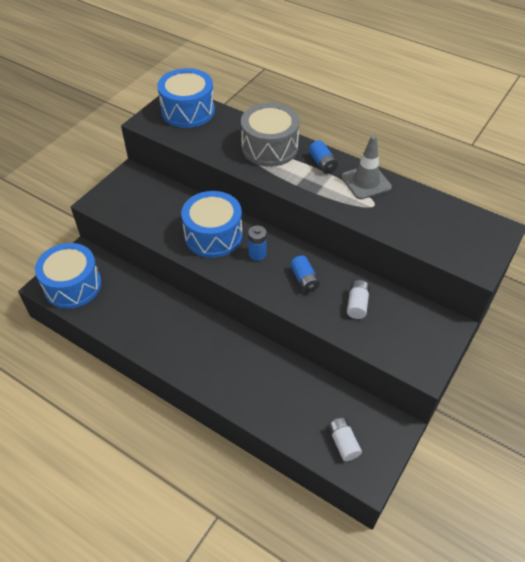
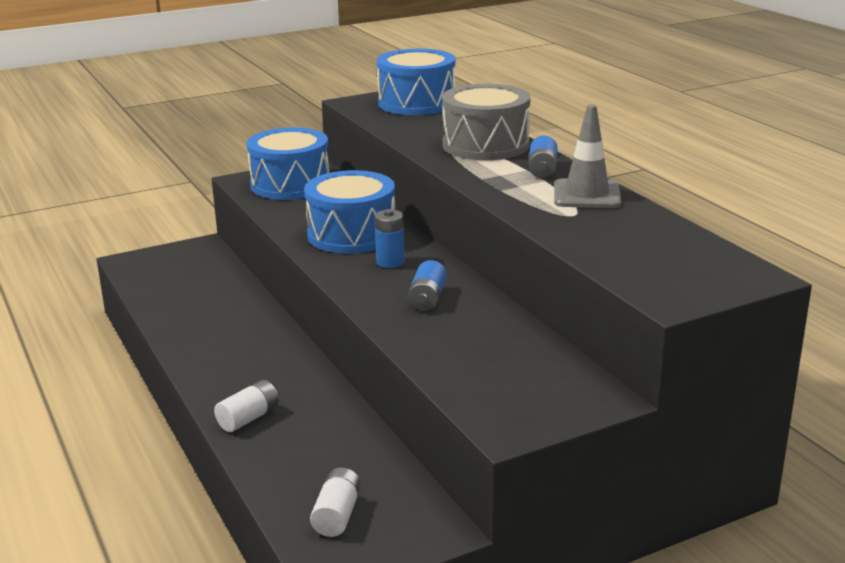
camera: 30 degrees right, 25 degrees down
(72, 285) = (160, 268): blue drum -> blue drum (290, 184)
(357, 304) = (477, 339): white battery -> white battery (248, 418)

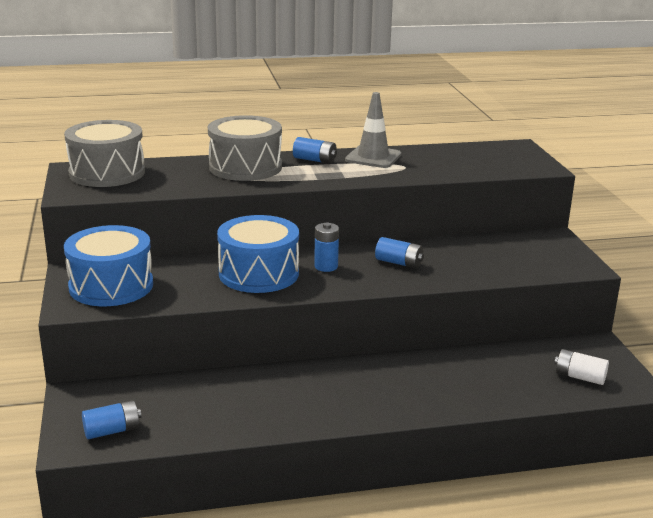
camera: 75 degrees left, 0 degrees up
(151, 270) = (112, 430): none -> blue battery
(248, 418) = (443, 399): white battery -> none
(416, 103) = (107, 173): blue drum -> grey drum

